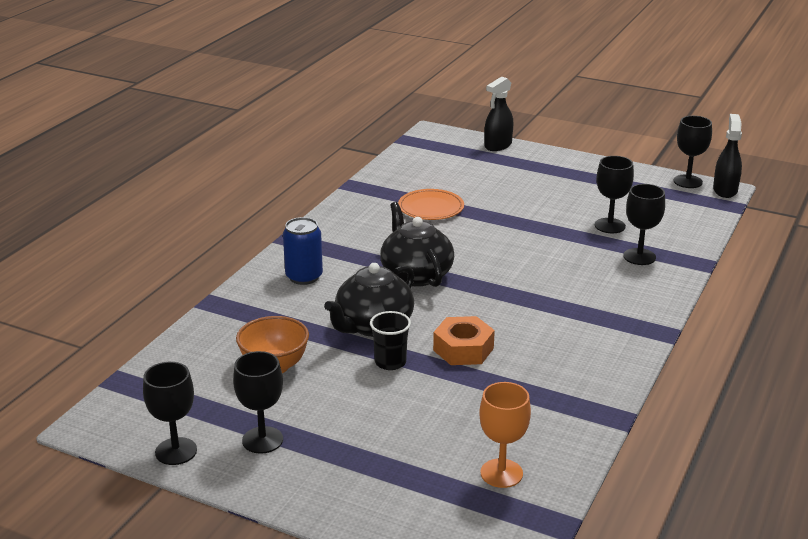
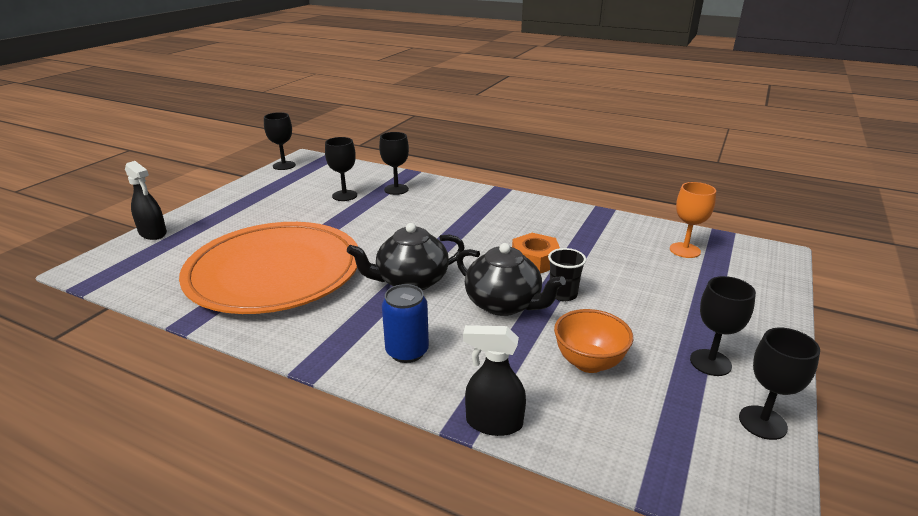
camera: 90 degrees left, 0 degrees up
(431, 208) = (274, 272): orange plate -> orange plate, size x2.46
(725, 190) = (304, 156): black spray bottle -> black spray bottle (493, 423)

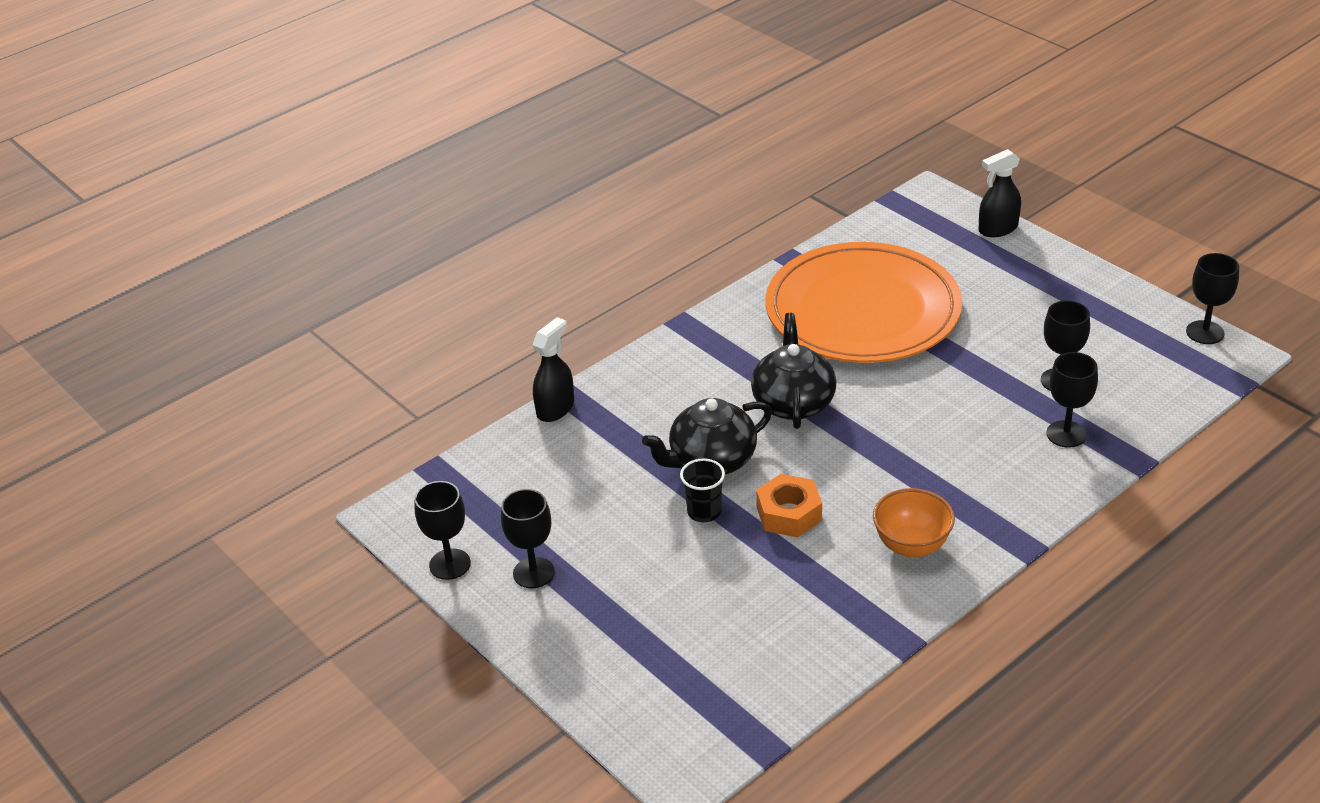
camera: 115 degrees right, 10 degrees up
(407, 351) = (672, 379): blue can -> none
(589, 363) = (587, 488): orange bowl -> orange bowl (911, 546)
(685, 250) = (741, 673): orange goblet -> none

